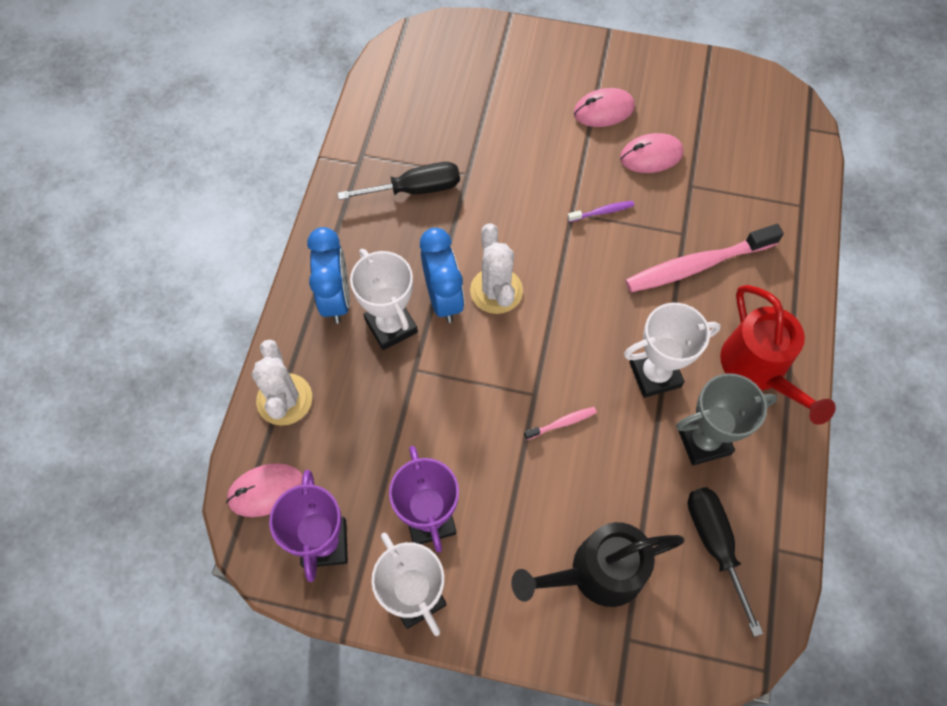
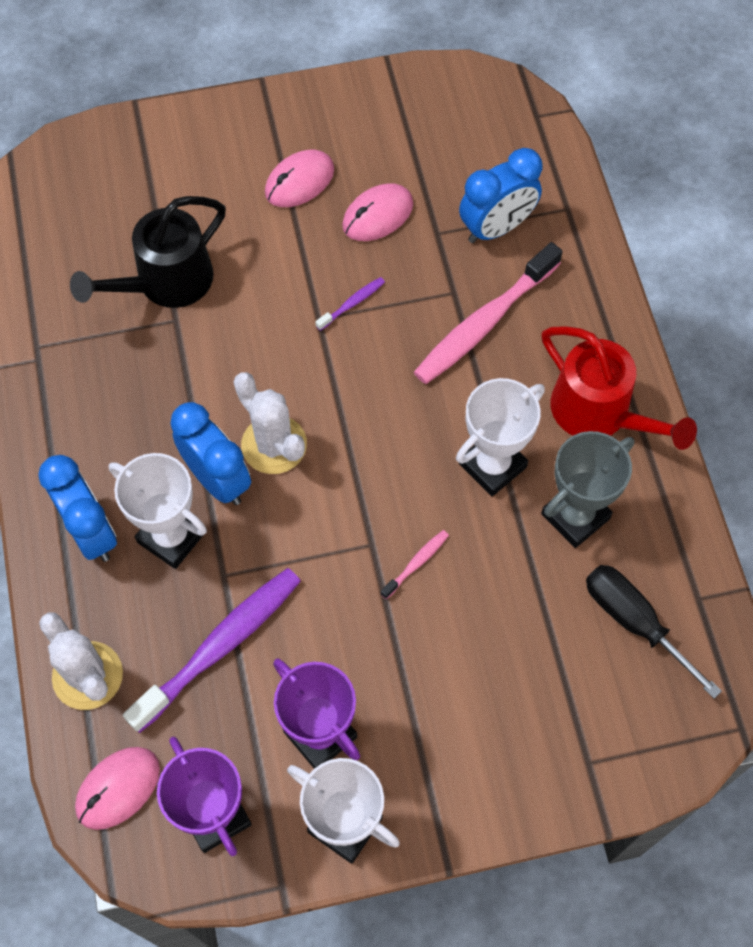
camera: 25 degrees left, 0 degrees up
(388, 420) = (220, 646): none -> purple toothbrush
(415, 189) = (122, 363): black screwdriver -> none
(596, 573) = (526, 709): black watering can -> black watering can (165, 283)
(739, 199) = (496, 228): none -> blue clock

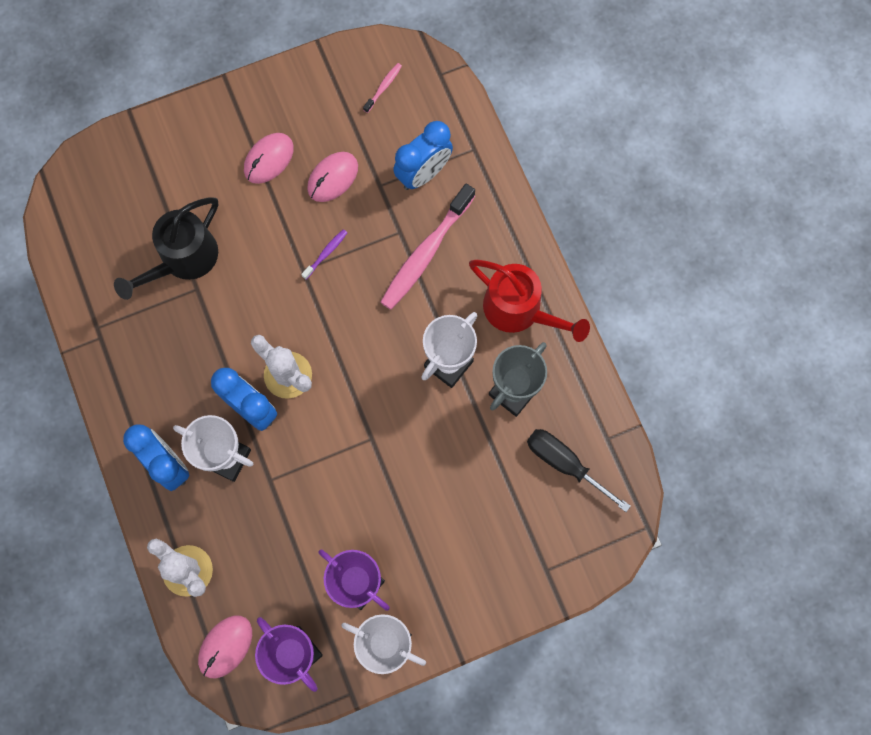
camera: 10 degrees left, 10 degrees up
(220, 646) = (277, 532): purple toothbrush -> none
(416, 563) = (405, 447): pink toothbrush -> pink toothbrush (383, 87)

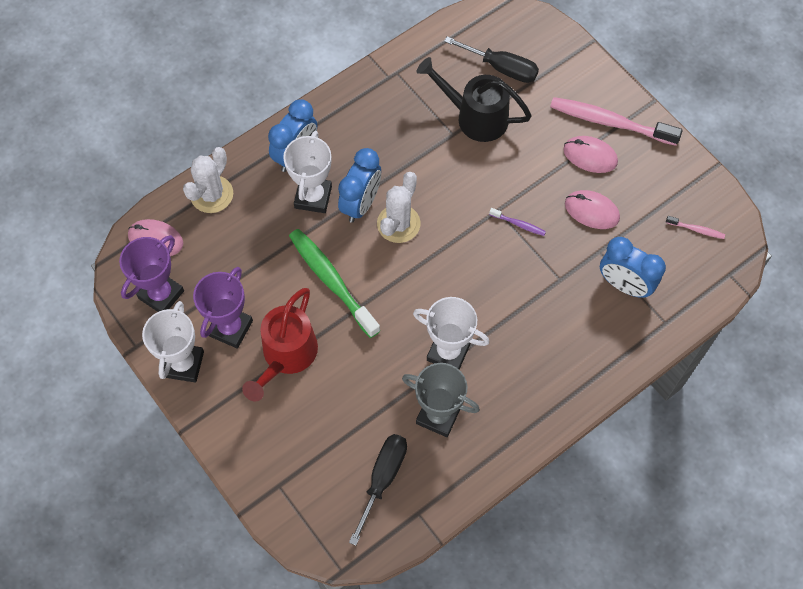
camera: 75 degrees right, 10 degrees down
(131, 215) = (501, 68): none -> black screwdriver
(334, 462) = (331, 281): none -> green toothbrush
(425, 253) = (547, 306): pink toothbrush -> pink toothbrush (609, 122)
(520, 311) = (519, 403): red watering can -> red watering can (286, 356)

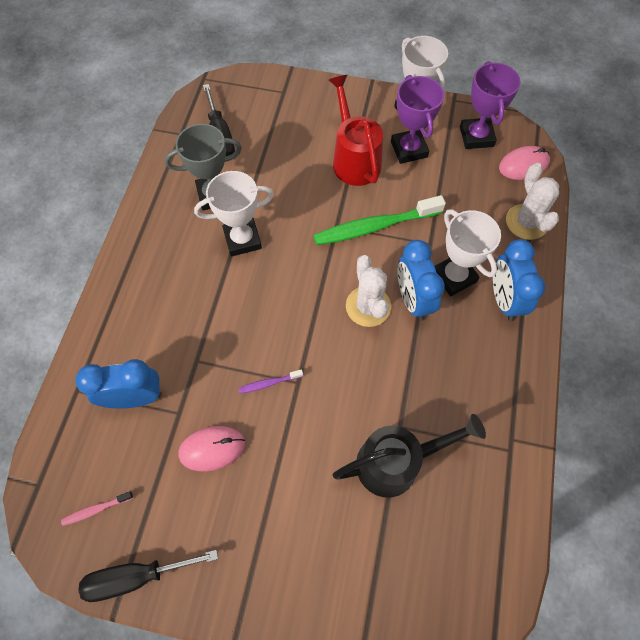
camera: 140 degrees right, 0 degrees up
(331, 281) = (374, 227): green toothbrush -> green toothbrush turned 150 degrees clockwise
(501, 68) = (421, 545): black screwdriver -> black screwdriver (136, 576)
(590, 156) = (254, 510): pink mouse -> none
(609, 122) = (262, 571): pink toothbrush -> none

